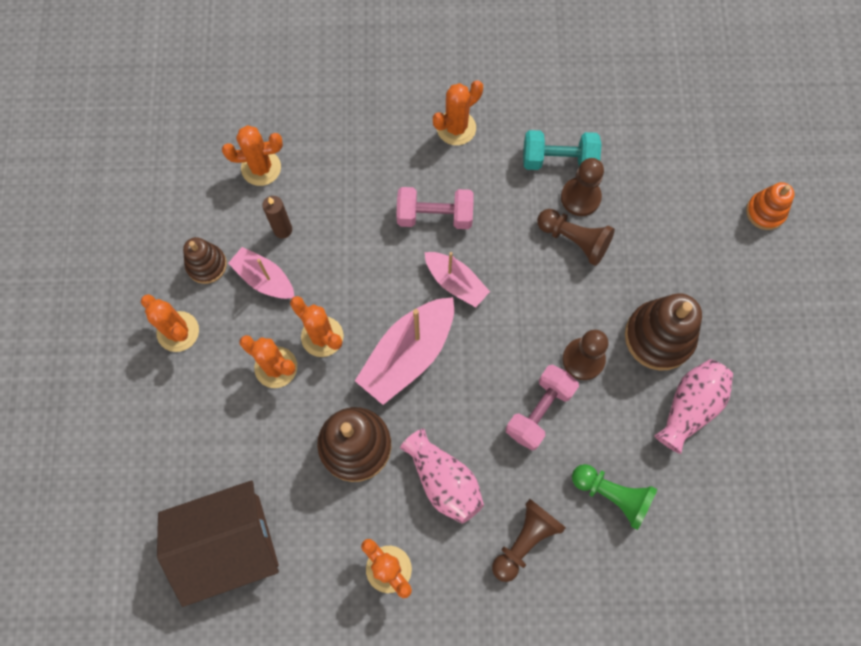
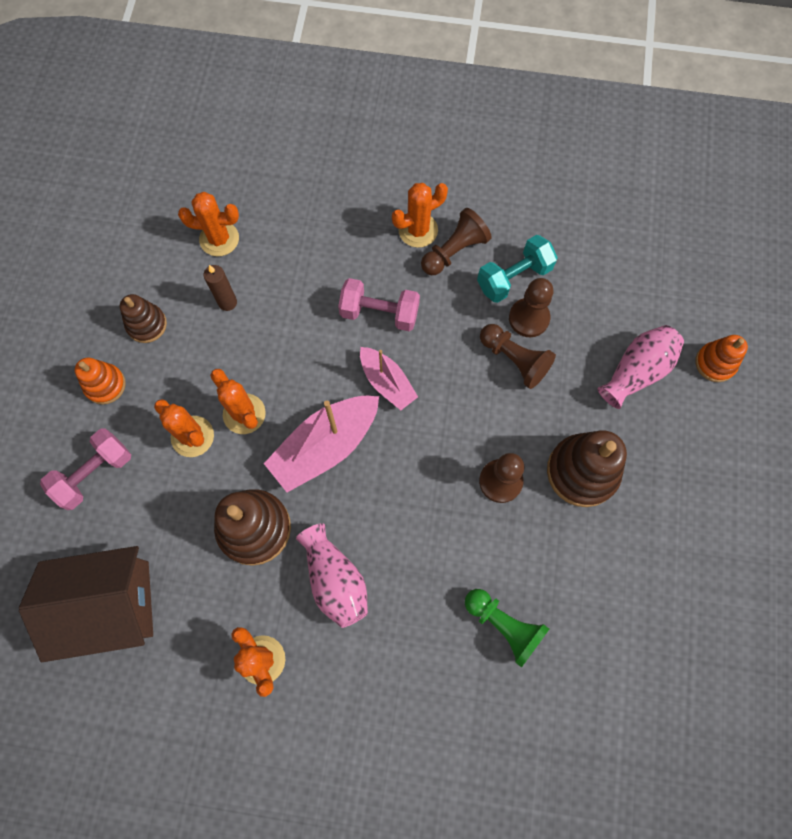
camera: 10 degrees right, 0 degrees up
(178, 331) = (105, 385): orange cactus -> orange stacking toy
(264, 279) = (199, 347): pink boat -> none
(525, 540) = (405, 656): brown pawn -> brown pawn (454, 251)
(539, 411) = (445, 526): pink dumbbell -> pink dumbbell (94, 473)
(558, 160) = (514, 278): turquoise dumbbell -> turquoise dumbbell turned 45 degrees counterclockwise
(689, 407) = (600, 549): pink vase -> pink vase (636, 371)

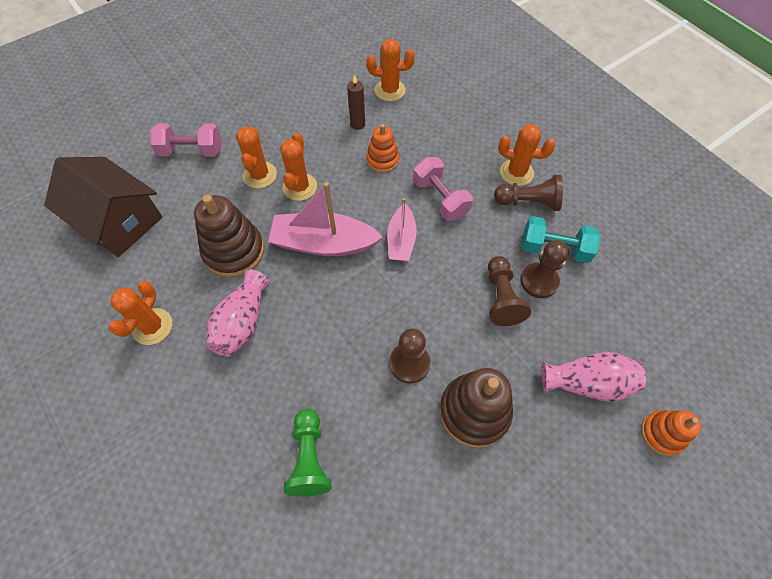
camera: 45 degrees right, 10 degrees down
(105, 385) = (248, 114): orange stacking toy -> orange stacking toy (382, 160)
(146, 324) = (302, 102): brown stacking toy -> none
(219, 239) = (390, 90): orange cactus -> orange cactus turned 45 degrees counterclockwise

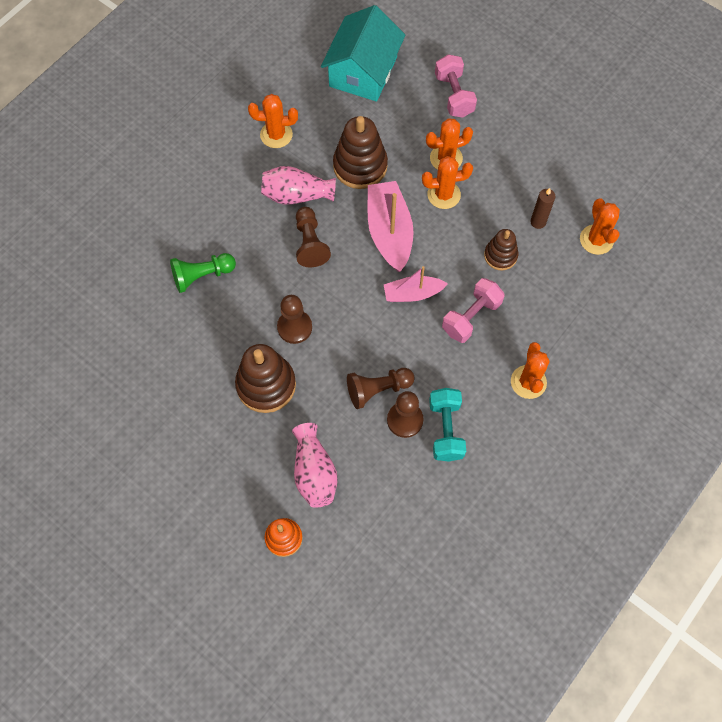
camera: 75 degrees right, 5 degrees up
(118, 220) = (363, 71): brown house -> turquoise house
(382, 160) = (500, 255): orange stacking toy -> brown stacking toy
(528, 202) = (494, 399): brown pawn -> brown pawn (310, 243)

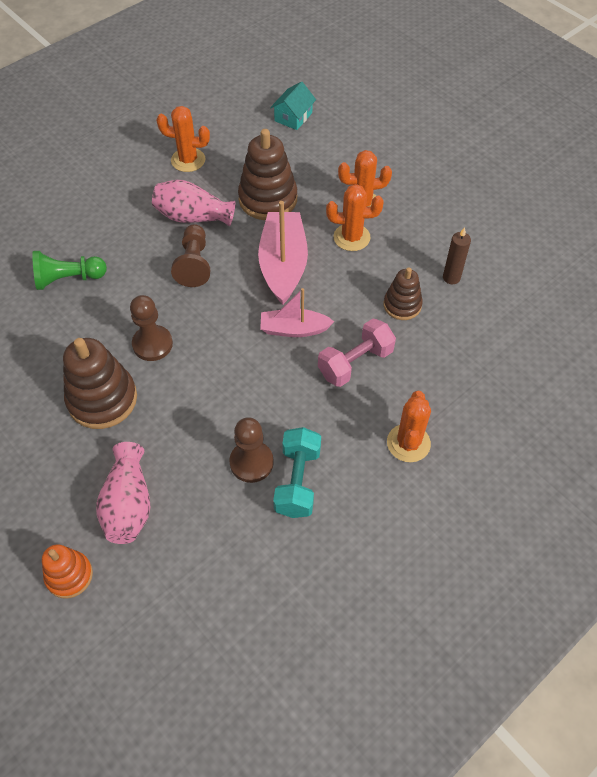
camera: 10 degrees right, 10 degrees down
(363, 71) = (293, 117): turquoise house -> turquoise house, size x0.49
(377, 389) = (228, 424): brown pawn -> none
(454, 95) = (383, 148): pink dumbbell -> none
(596, 240) = (515, 304): orange cactus -> none

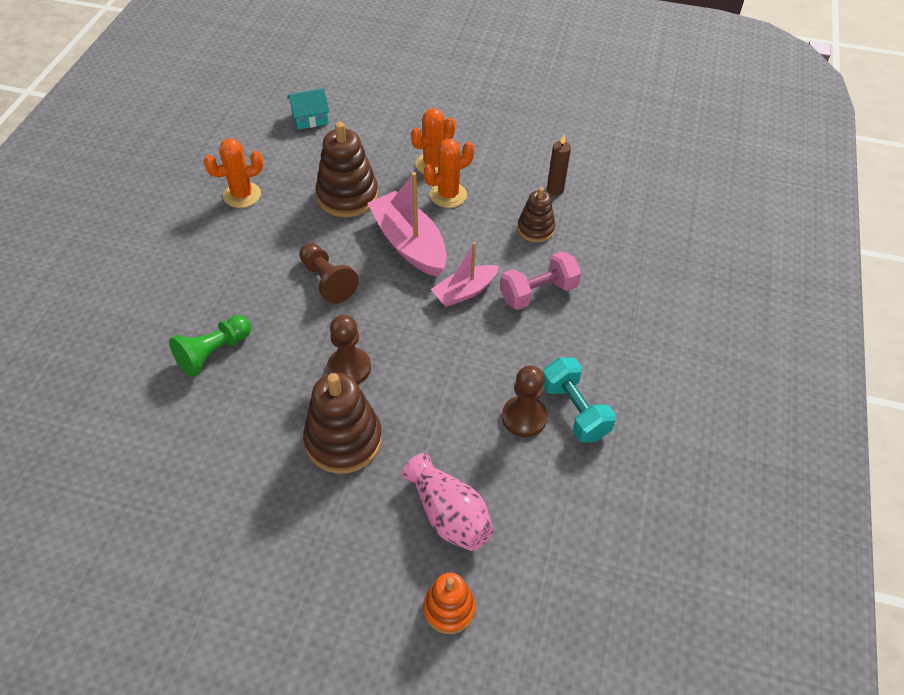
camera: 35 degrees left, 5 degrees down
(193, 217) = (290, 242): pink vase -> none
(293, 117) = (310, 118): turquoise house -> turquoise house turned 75 degrees clockwise
(355, 363) = (538, 292): pink dumbbell -> pink dumbbell turned 45 degrees clockwise
(408, 443) = (632, 332): orange cactus -> none

